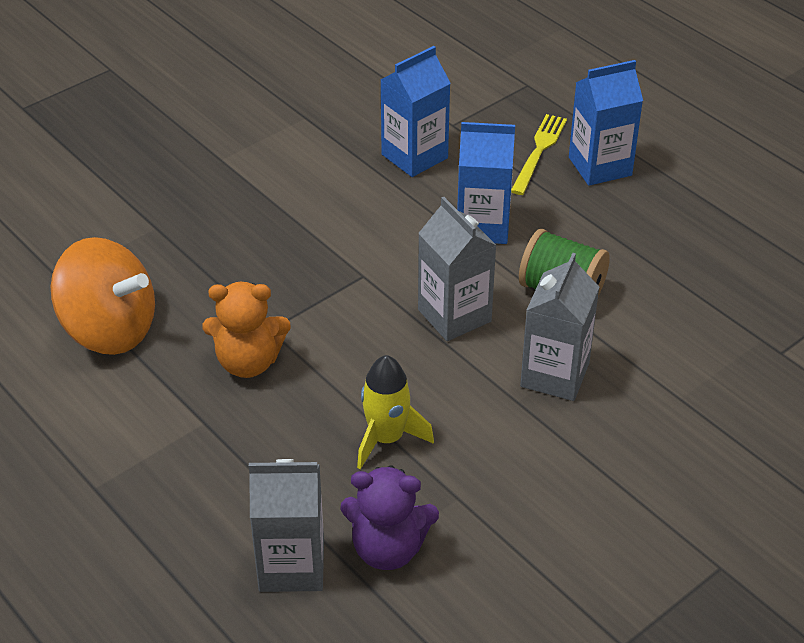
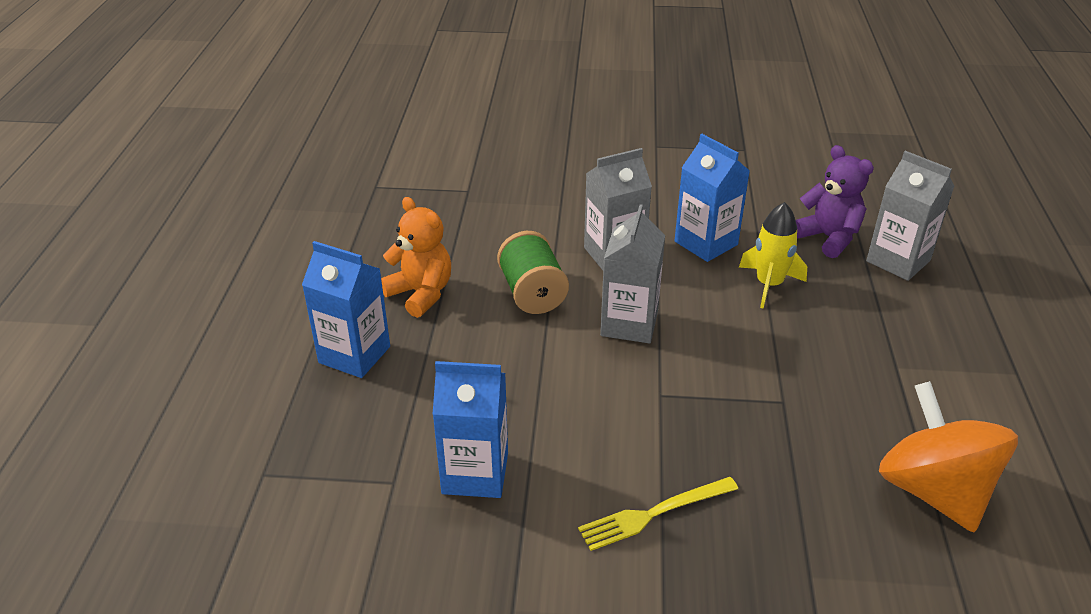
camera: 135 degrees left, 5 degrees down
(248, 362) = (824, 387): orange teddy bear -> orange teddy bear (421, 294)
(483, 226) = (515, 370): blue carton -> blue carton (706, 243)
(539, 151) = (373, 400): yellow fork -> yellow fork (654, 513)

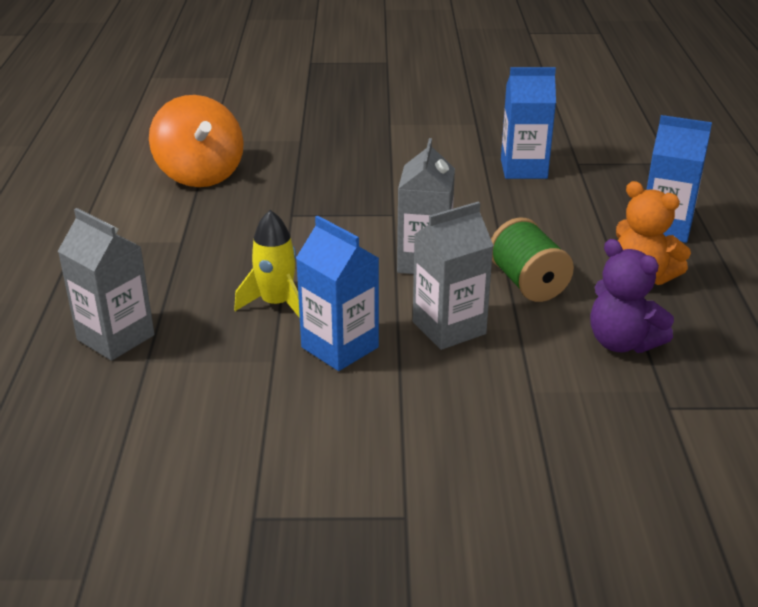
camera: 175 degrees right, 5 degrees down
(654, 513) = (396, 158): yellow fork -> none
(828, 238) = (185, 362): purple teddy bear -> purple teddy bear (622, 342)

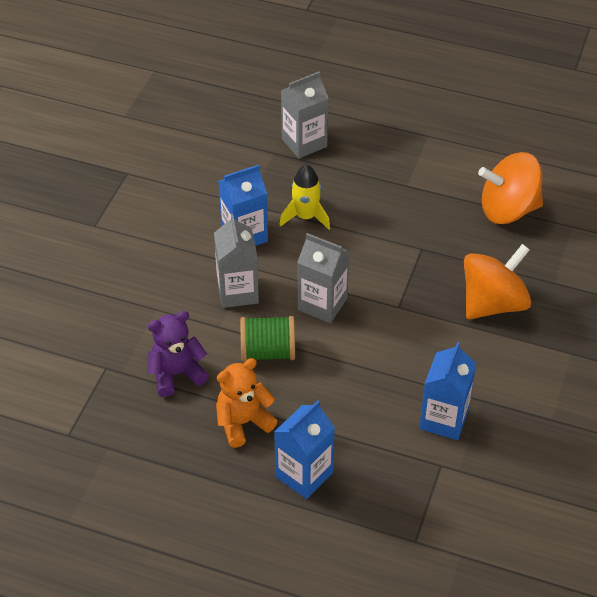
camera: 110 degrees right, 15 degrees up
(351, 165) = (493, 303): none -> orange spinning top

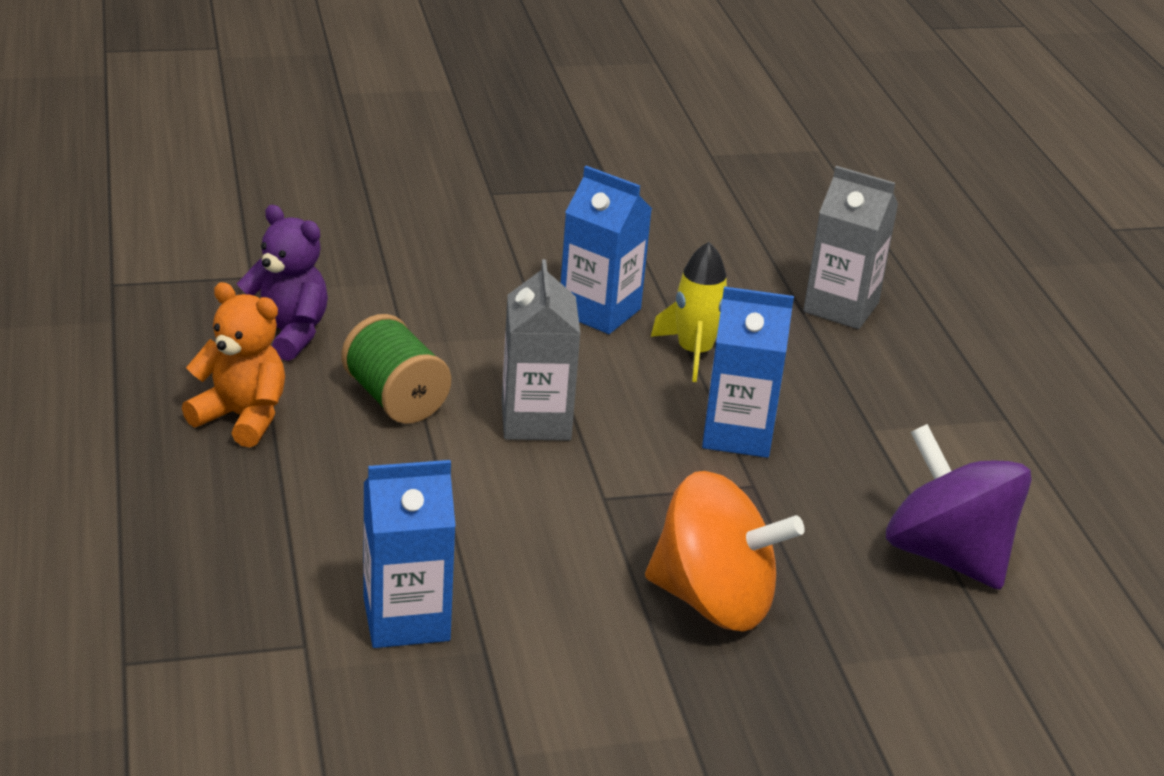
camera: 55 degrees right, 15 degrees down
(237, 292) = (485, 338): grey carton -> none
(304, 475) = (183, 504): blue carton -> blue carton (737, 434)
(508, 210) = (947, 555): orange spinning top -> purple spinning top

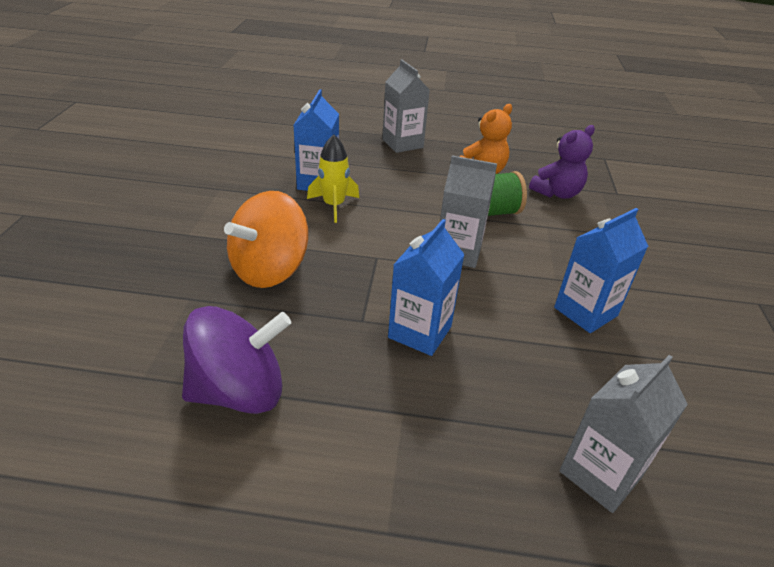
camera: 110 degrees right, 5 degrees up
(161, 535) = (402, 143): none -> grey carton
(694, 353) = (526, 343): yellow rocket -> yellow rocket (334, 206)

